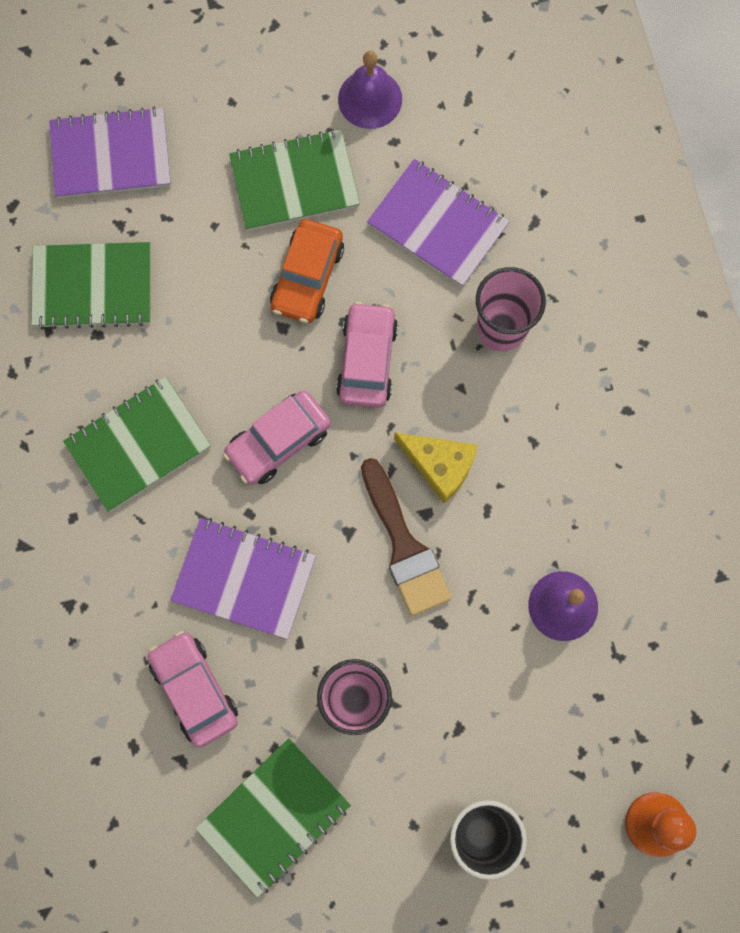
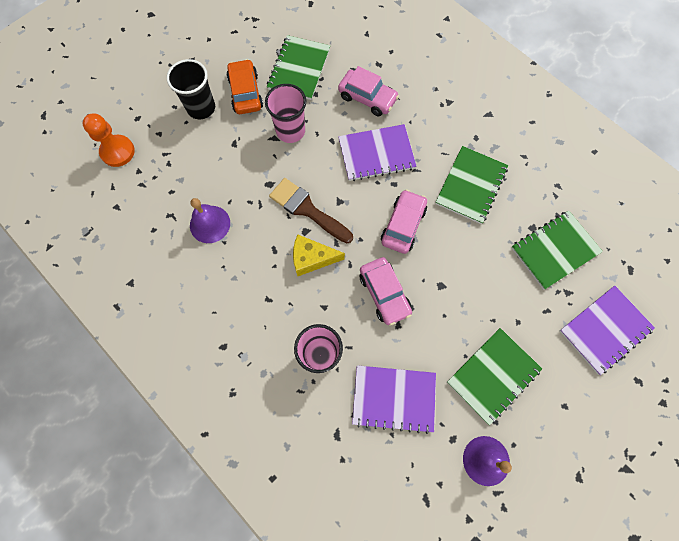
camera: 150 degrees right, 5 degrees down
(307, 277) = (446, 321): orange car -> orange car (245, 93)

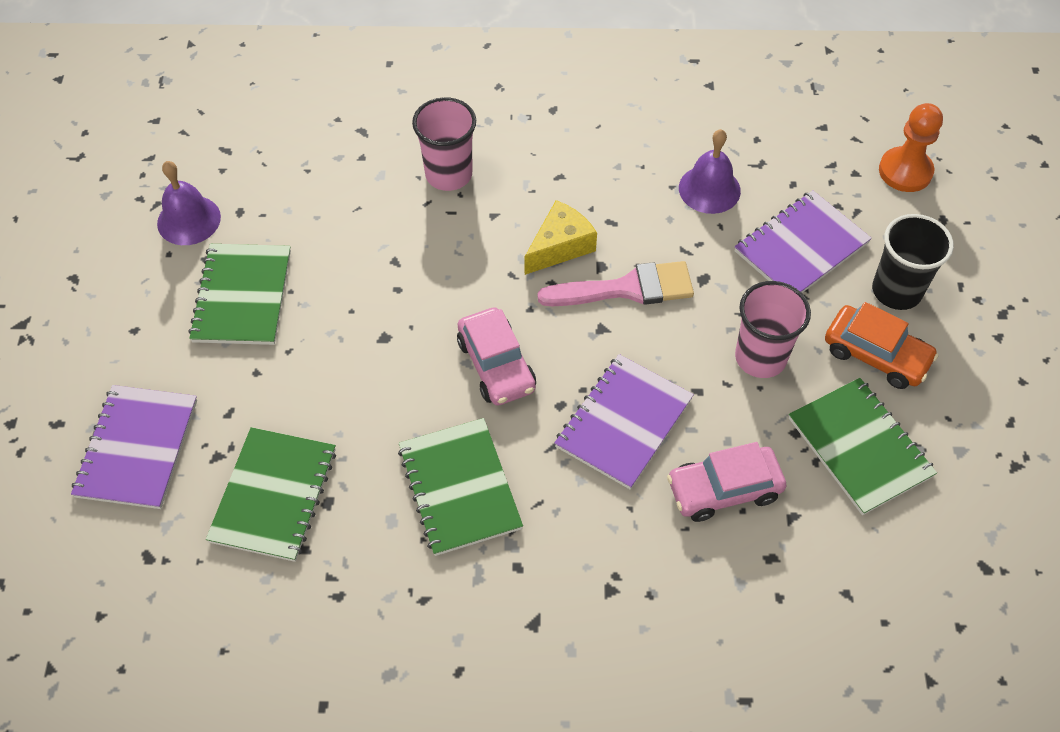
camera: 135 degrees right, 15 degrees down
(307, 209) = (626, 288): brown brush -> pink brush
(384, 293) = (442, 278): pink car -> none
(393, 398) = (334, 197): purple notebook -> purple notebook (801, 247)

